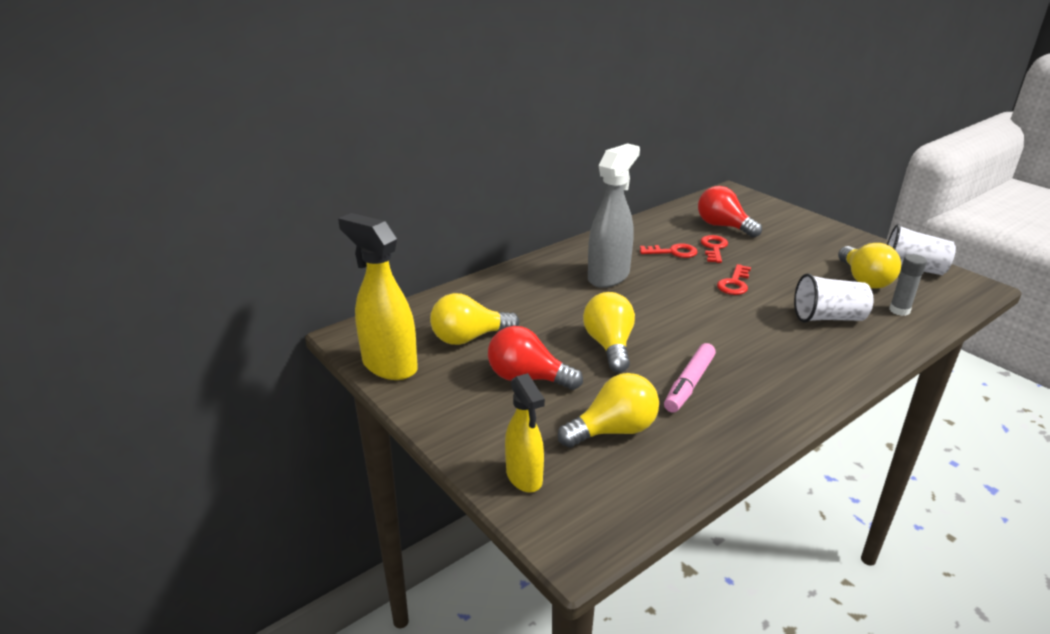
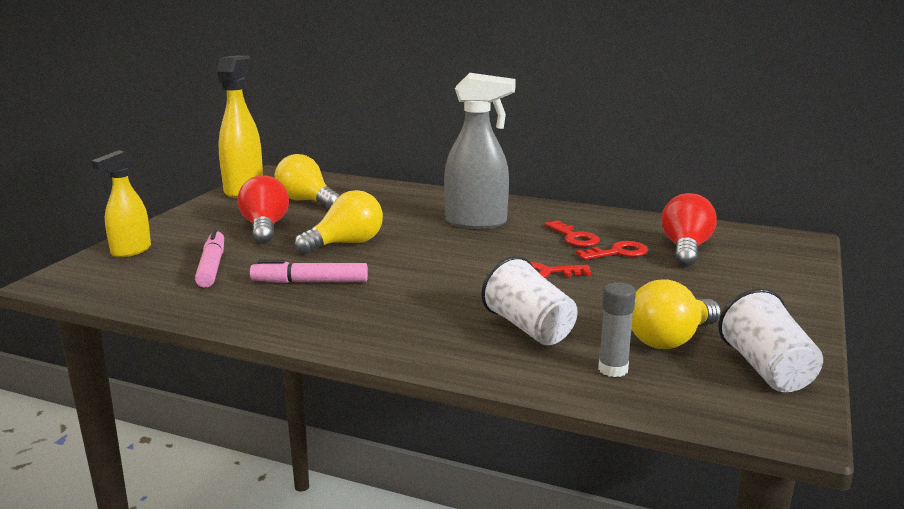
camera: 60 degrees right, 10 degrees down
(613, 430) = (211, 267): yellow light bulb -> pink marker

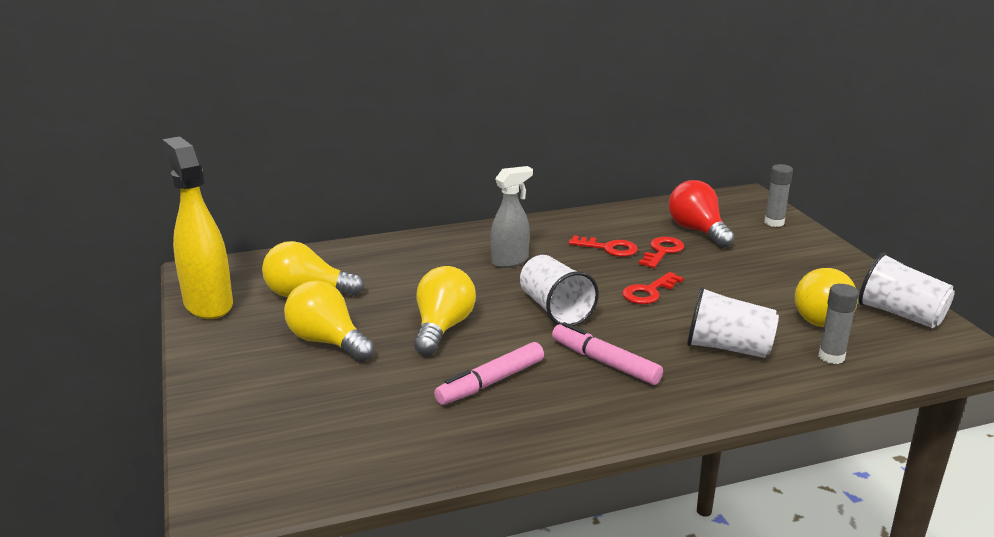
camera: 40 degrees left, 5 degrees up
(130, 251) = (235, 430): yellow spray bottle -> none
(211, 267) = (365, 408): pink marker -> pink marker (605, 362)
(265, 228) = (328, 342): red light bulb -> yellow light bulb
(445, 259) = (555, 309): none -> white cup
(477, 223) = (510, 261): grey spray bottle -> grey spray bottle, size x0.63
(783, 265) = (774, 222): none -> grey glue stick

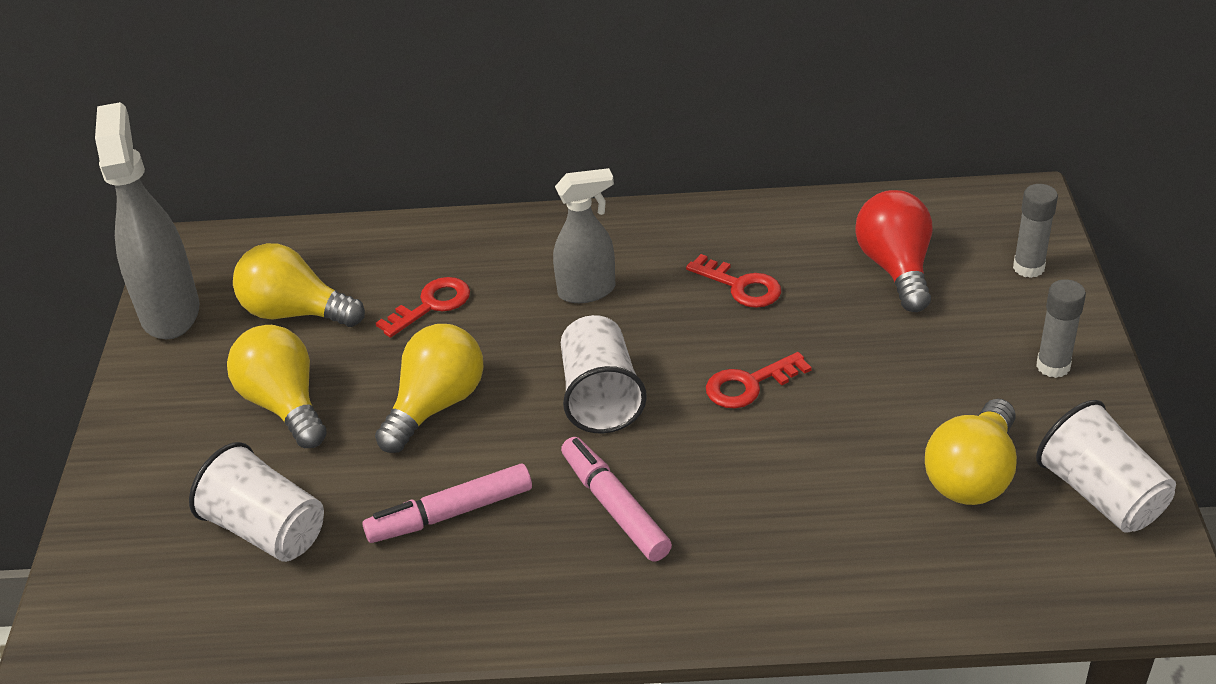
camera: 20 degrees right, 15 degrees up
(208, 304) = (170, 312): yellow spray bottle -> grey spray bottle
(662, 251) = (816, 305): red key -> red key (432, 305)
(728, 348) = (799, 512): white cup -> white cup (267, 530)
(831, 357) = (937, 557): grey glue stick -> grey glue stick (1053, 366)

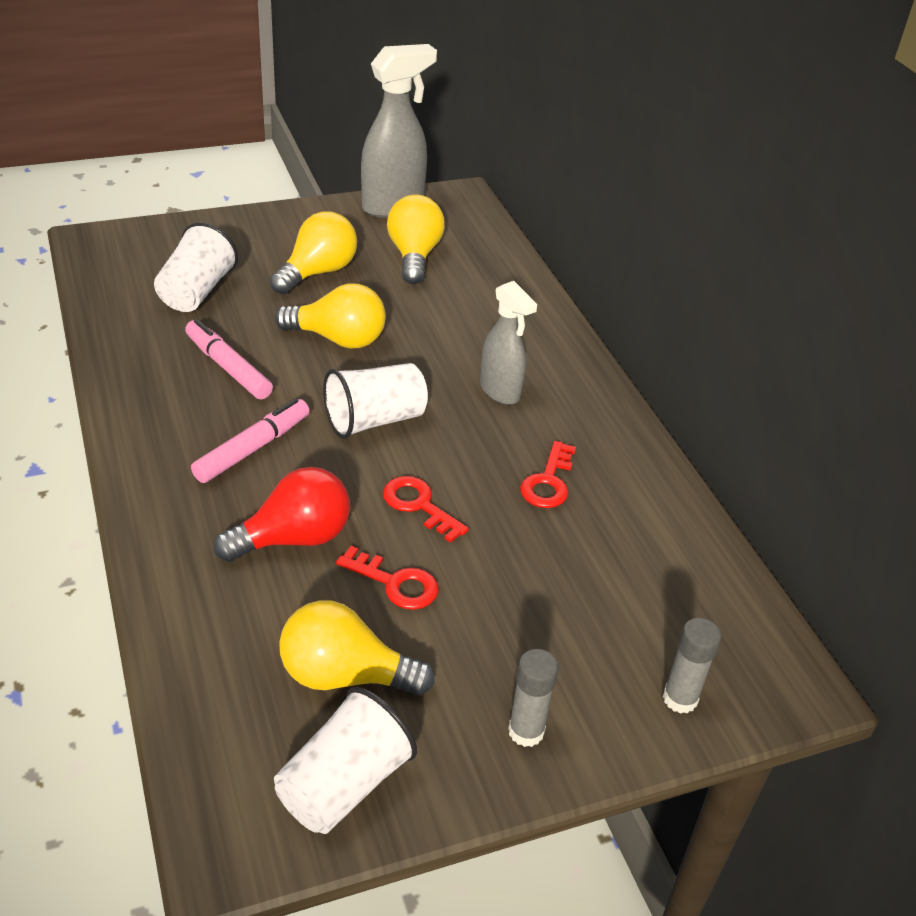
camera: 65 degrees right, 0 degrees up
(432, 305) = (448, 315): red key -> red key (395, 583)
(896, 268) = (625, 588): red light bulb -> red light bulb (293, 538)

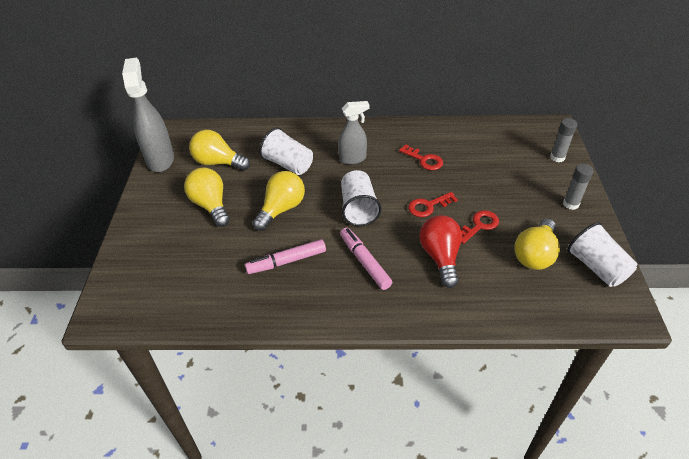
camera: 65 degrees left, 5 degrees up
(196, 292) = (199, 265): white cup -> white cup (288, 164)

